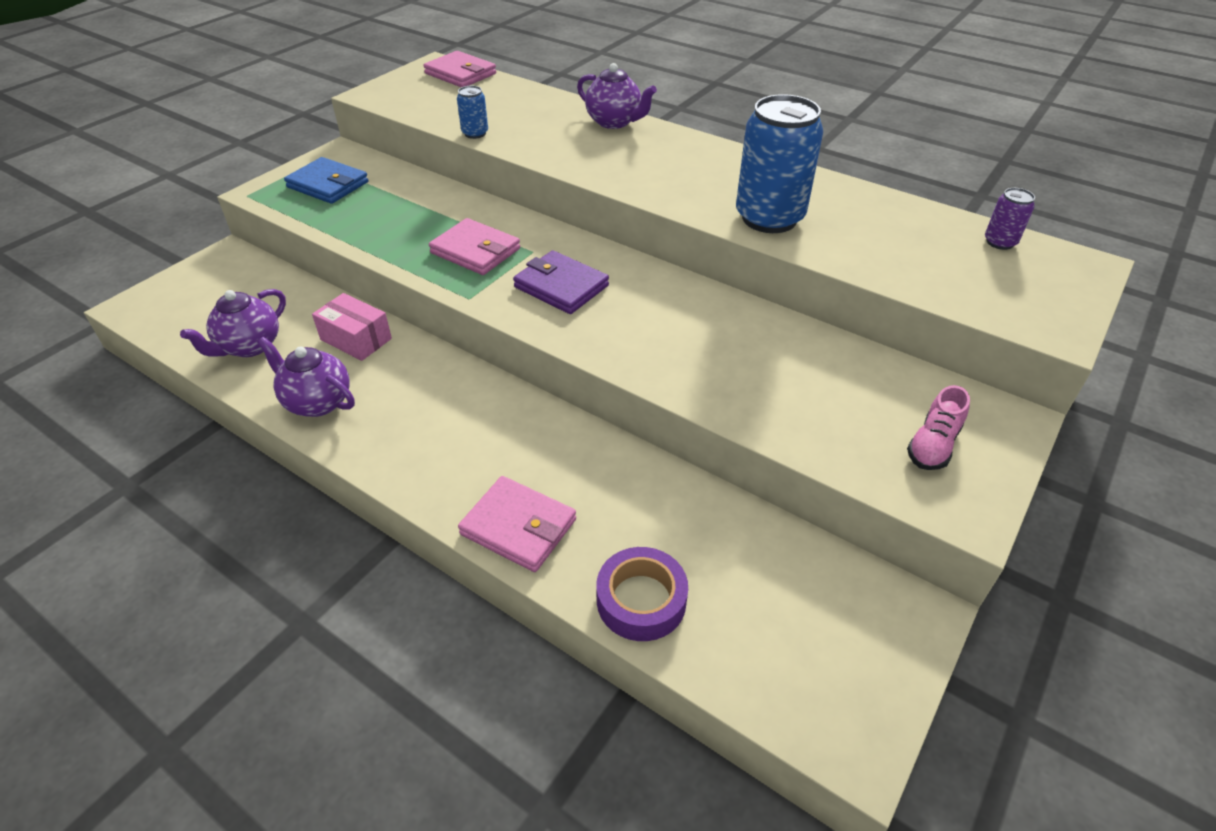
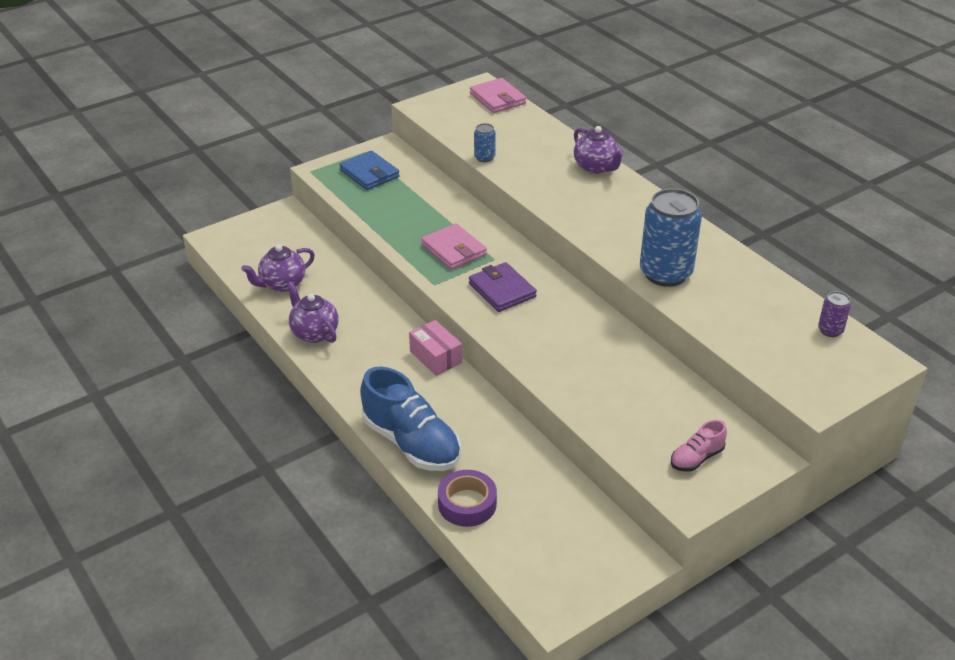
camera: 20 degrees right, 5 degrees down
(356, 339) = (353, 295): pink box -> pink box (435, 357)
(518, 527) = (411, 443): pink wallet -> blue shoe

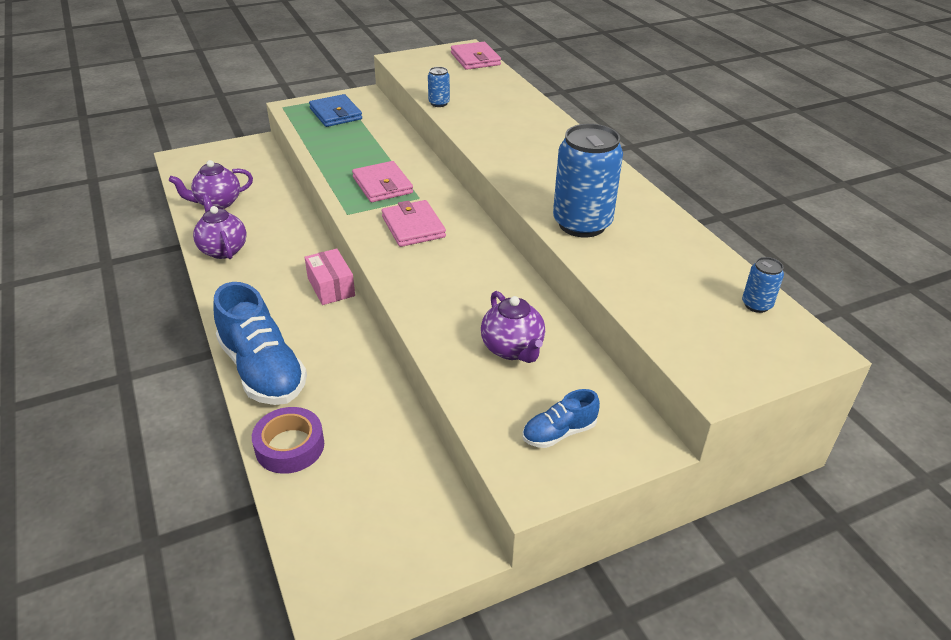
camera: 10 degrees right, 0 degrees up
(502, 290) = (413, 227): purple wallet -> pink wallet
(596, 167) = (547, 122): purple teapot -> purple teapot (513, 349)
(696, 458) = (559, 433): pink shoe -> blue shoe
(830, 330) = (756, 305): purple can -> blue can

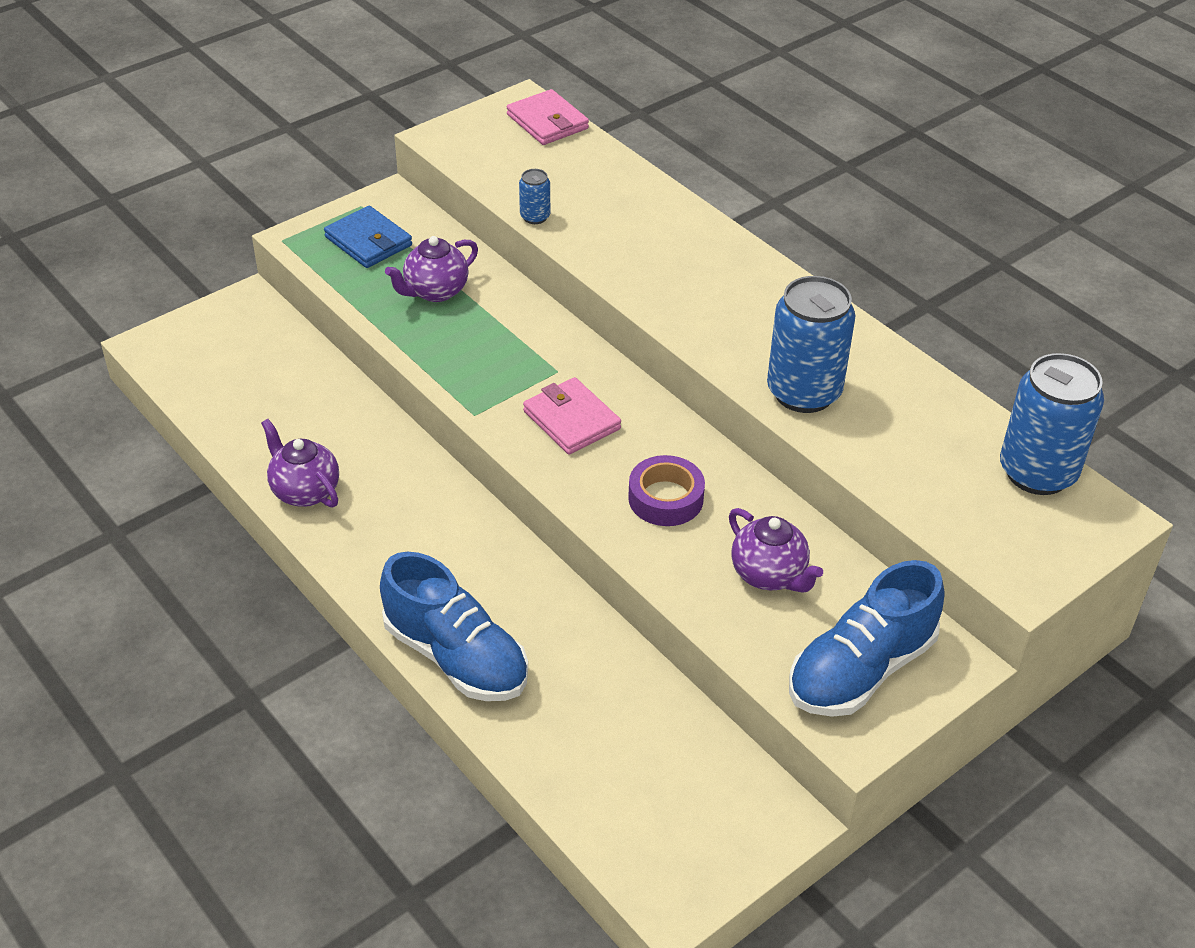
camera: 15 degrees left, 5 degrees up
(217, 203) = (252, 416): purple teapot -> purple teapot (435, 291)
(290, 446) = (541, 747): purple tape -> purple tape (665, 498)
(331, 287) = (481, 521): pink box -> none
(382, 185) = (498, 359): pink wallet -> none
(559, 433) = (861, 669): blue shoe -> blue shoe, size x2.01
(756, 305) = (1037, 472): blue can -> blue can, size x2.21

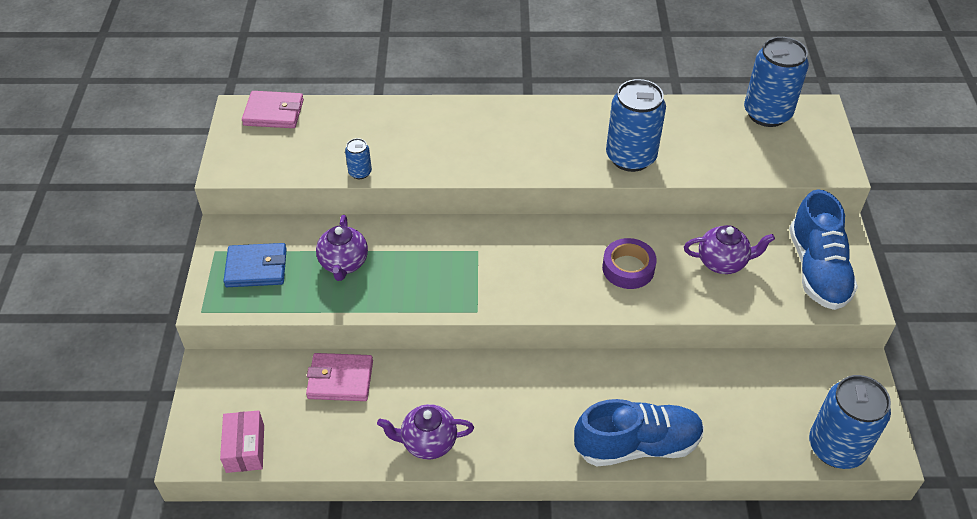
camera: 50 degrees left, 5 degrees up
(184, 374) = (245, 448): none -> pink box
(571, 420) = (526, 270): pink wallet -> pink wallet (340, 379)
(630, 847) = (836, 447): none -> blue can

